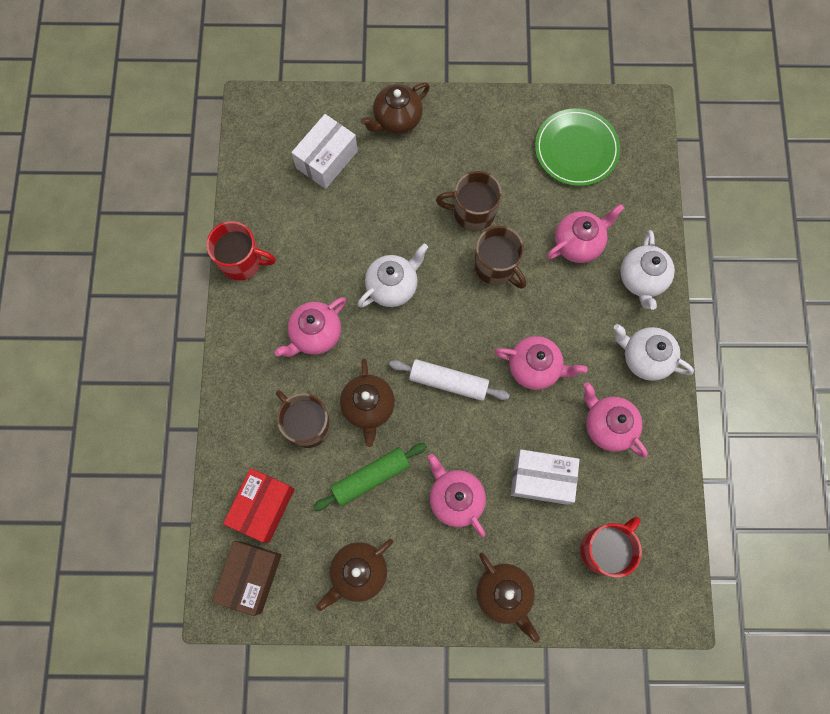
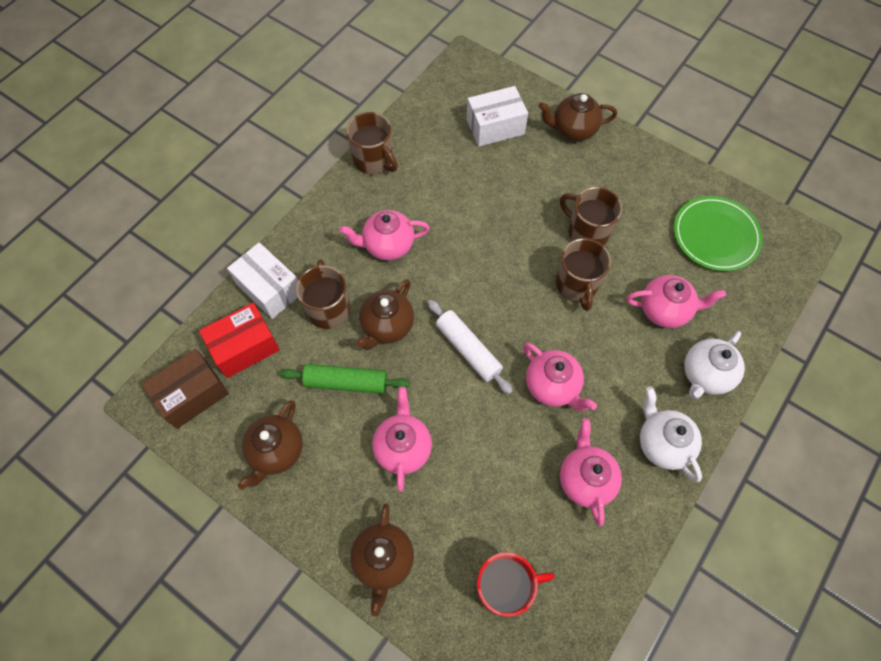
camera: 35 degrees right, 10 degrees down
(242, 261) = (374, 160): red mug -> brown mug
(358, 572) = (276, 452): brown teapot -> brown teapot turned 60 degrees counterclockwise
(393, 286) = (478, 247): white teapot -> none
(541, 479) = (490, 484): white box -> white box (269, 289)

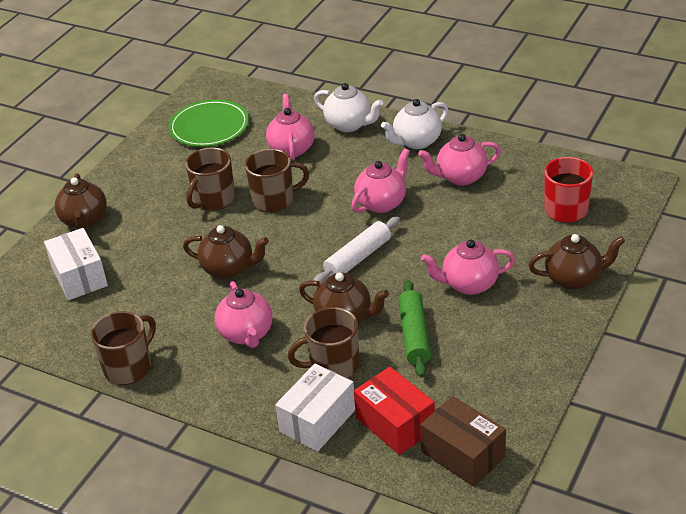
camera: 95 degrees left, 25 degrees down
(276, 452) = (502, 370): brown teapot -> brown teapot (229, 269)

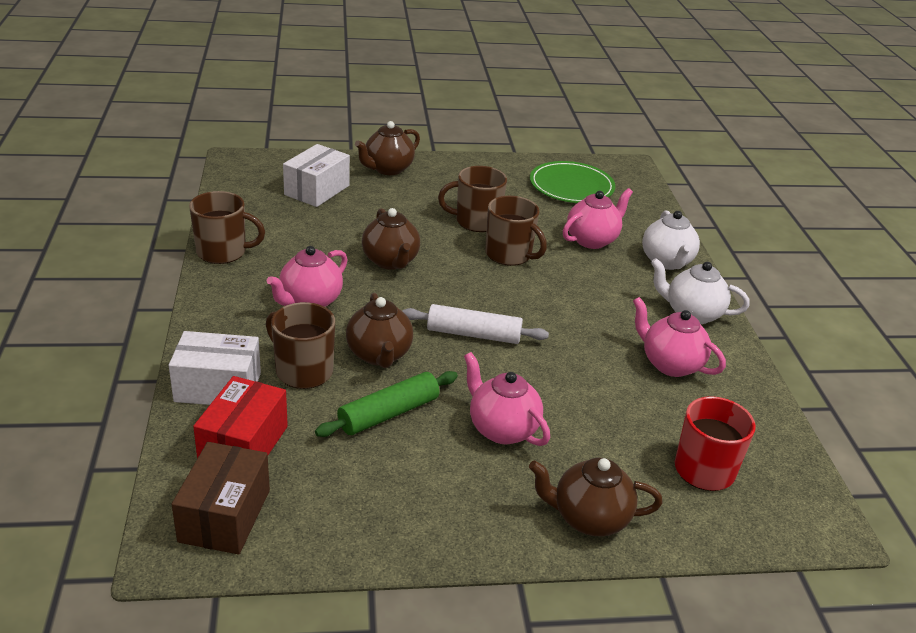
camera: 50 degrees right, 5 degrees down
(382, 203) = (572, 322): pink teapot -> none
(574, 278) = (588, 518): brown teapot -> brown teapot turned 135 degrees clockwise

